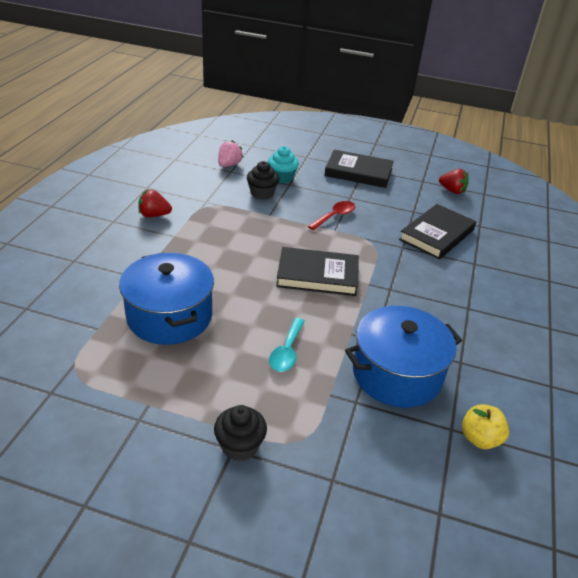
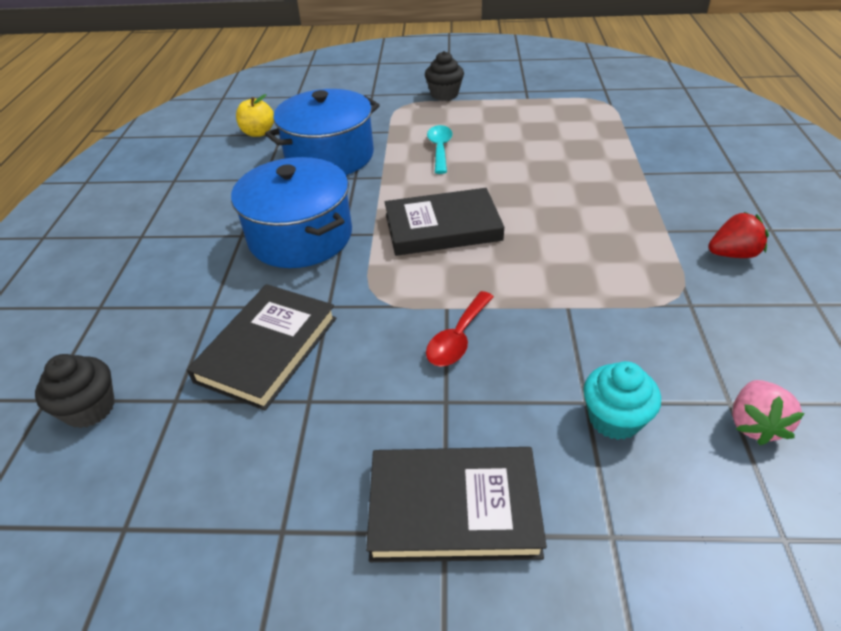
camera: 170 degrees right, 5 degrees up
(169, 316) = (572, 149): blue pot -> blue pot (300, 236)
(262, 193) = (617, 355): black cupcake -> black cupcake (90, 408)
(452, 191) = (209, 510): red strawberry -> none

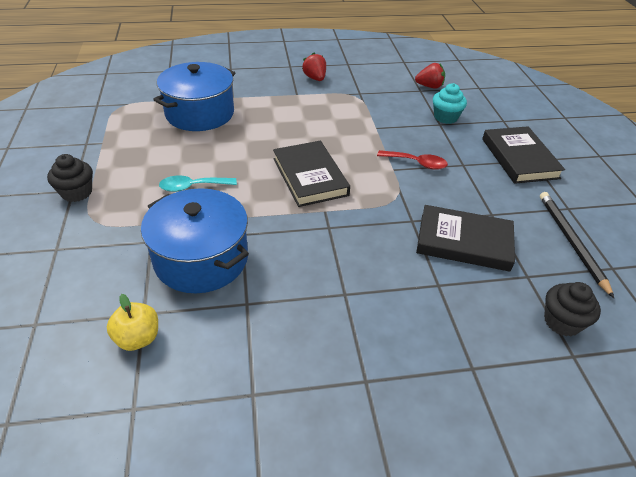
camera: 105 degrees left, 0 degrees up
(204, 491) = (571, 242): none -> black pencil
(300, 236) = (338, 252): blue pot -> blue pot (200, 113)
(754, 424) = (429, 86): pink strawberry -> red strawberry

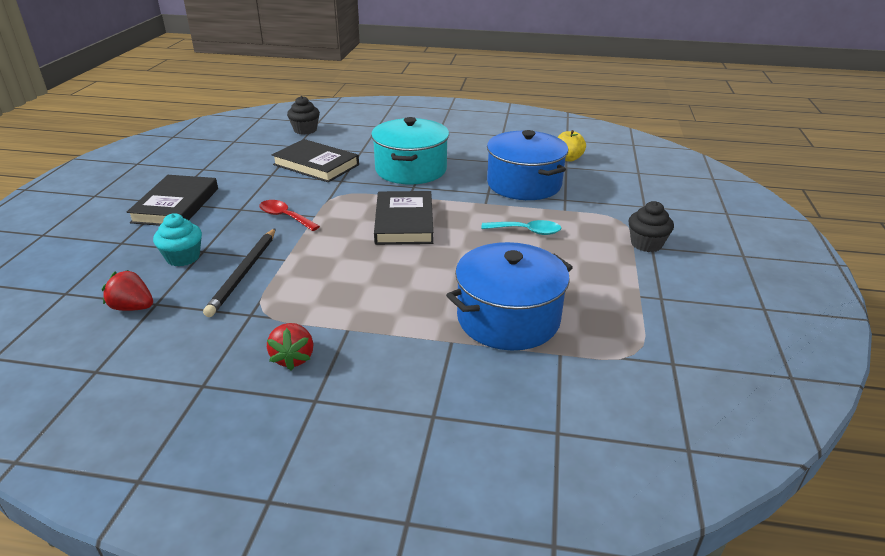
camera: 160 degrees left, 10 degrees down
(349, 257) = (411, 169): none -> turquoise pot
(571, 242) = (238, 154): black pencil -> black pencil (244, 273)

